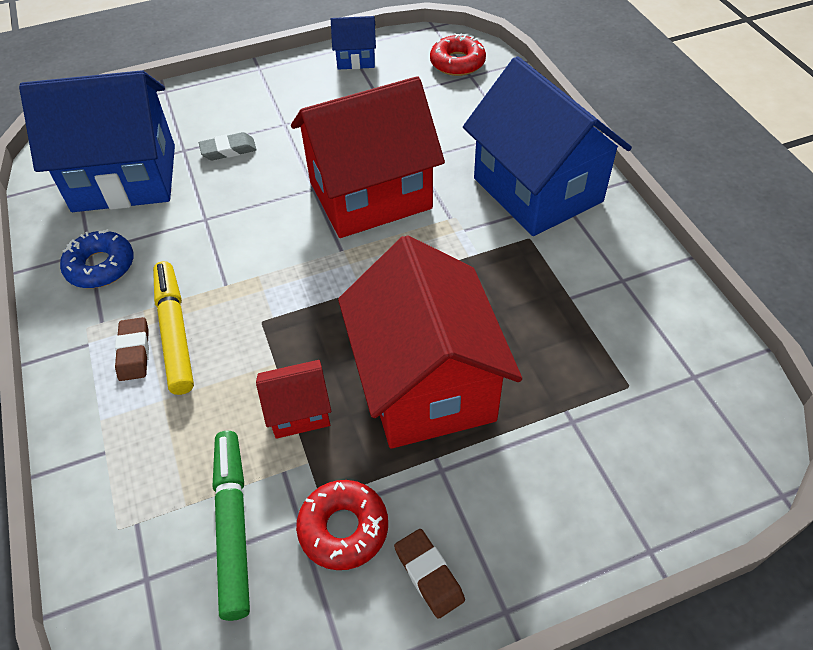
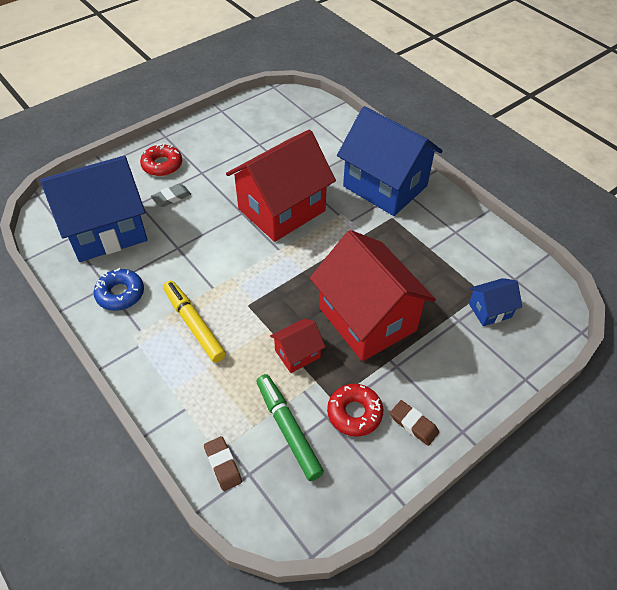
camera: 20 degrees left, 0 degrees up
(134, 352) = (173, 343): brown eraser -> brown eraser (223, 465)
(356, 59) = (230, 118): blue house -> blue house (490, 310)
(457, 63) = (300, 110): red donut -> red donut (162, 165)

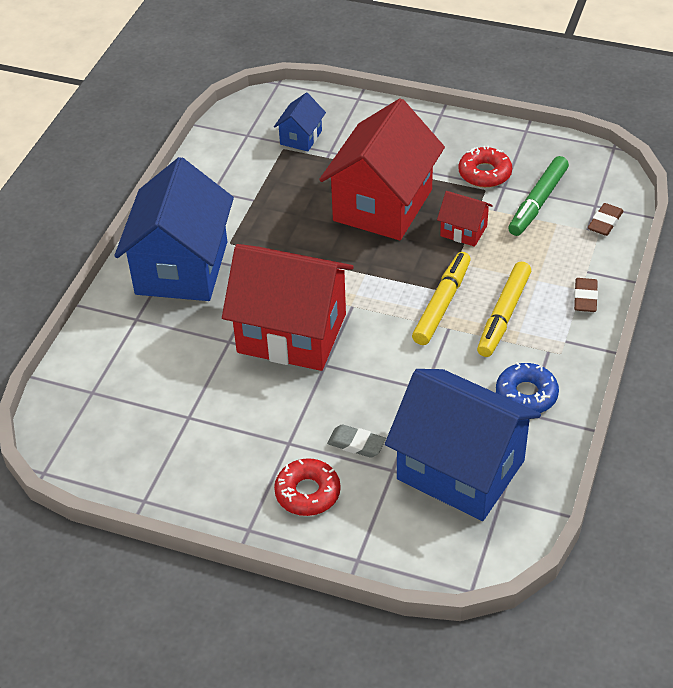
camera: 120 degrees left, 5 degrees down
(236, 296) = (442, 304): none -> yellow marker
(413, 424) = (461, 140): brown eraser -> brown eraser (585, 298)
(490, 310) = (301, 137): blue house -> blue house turned 75 degrees clockwise

